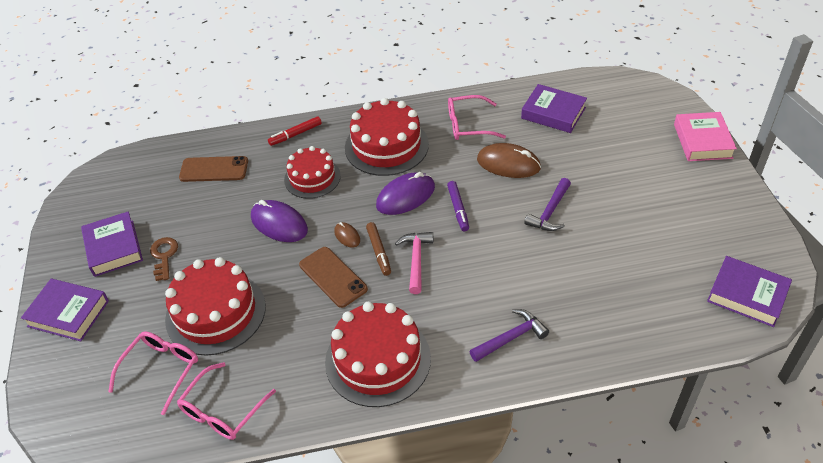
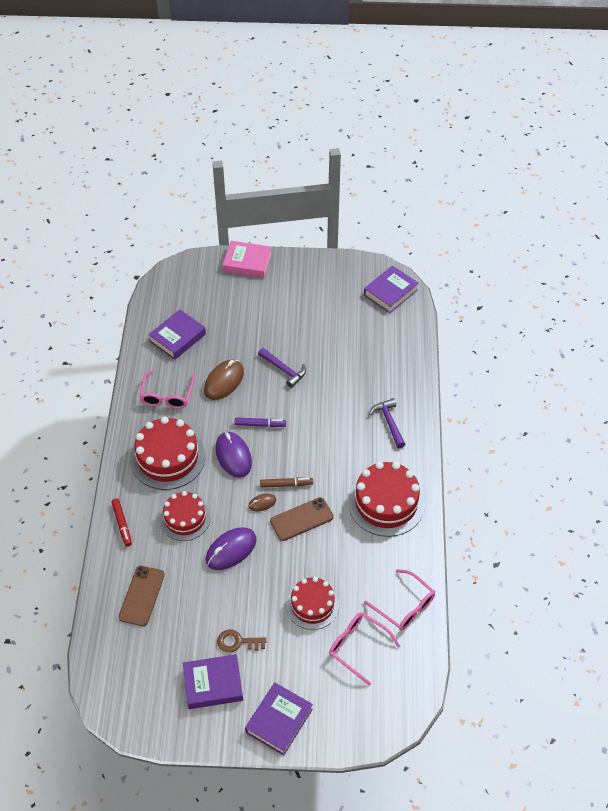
camera: 80 degrees left, 5 degrees up
(215, 313) = (312, 605): red cake -> red cake, size x0.65
(416, 260) = (303, 462): pink hammer -> none

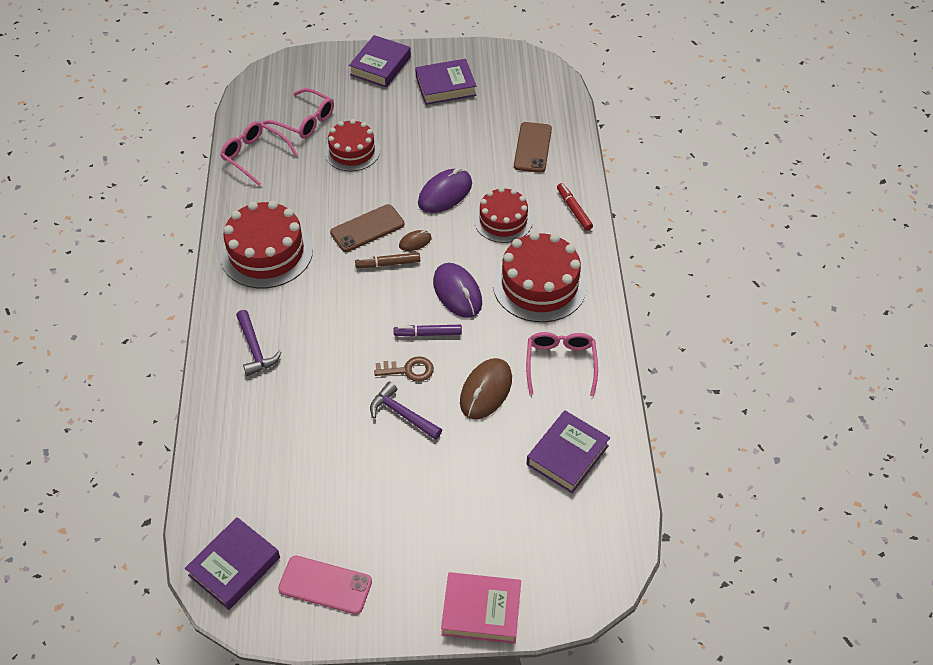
camera: 175 degrees right, 0 degrees up
(237, 642) = (426, 117): brown key -> brown key (409, 370)
(336, 280) = (325, 585): none -> pink phone

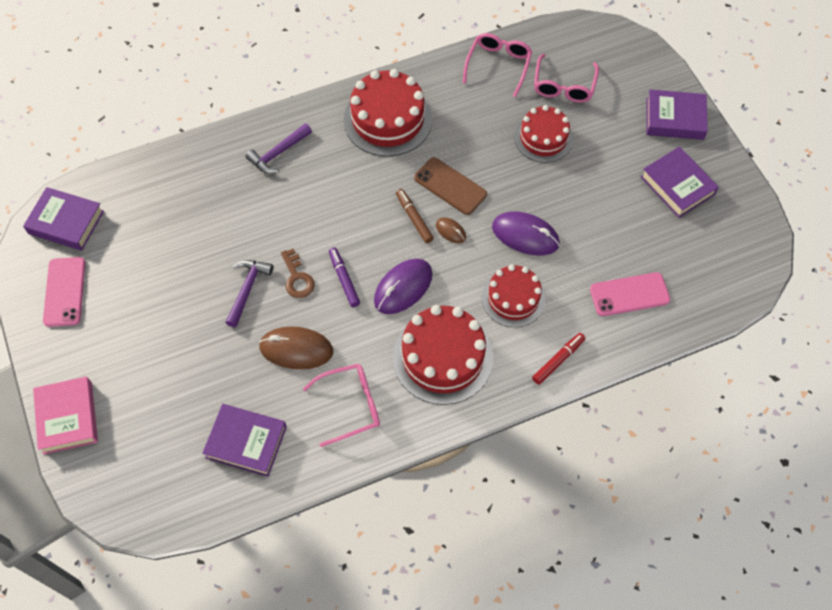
camera: 70 degrees right, 10 degrees up
(533, 147) = (629, 294): brown phone -> pink phone

